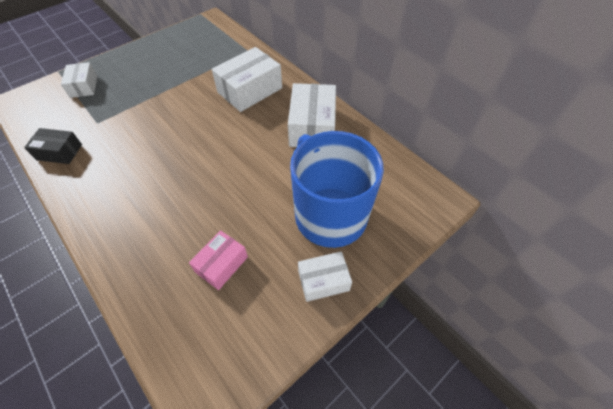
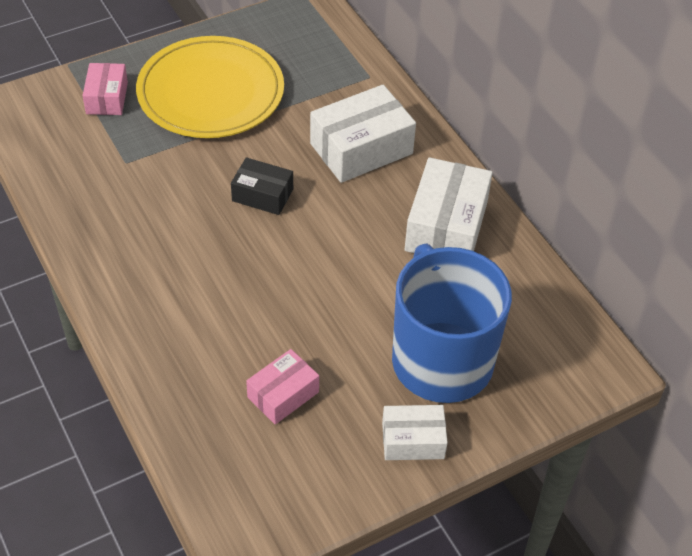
camera: 10 degrees right, 5 degrees down
(59, 152) = (72, 199): black box -> black box (262, 195)
(84, 86) = (107, 98): white box -> pink box
(151, 73) = (211, 92): none -> yellow plate

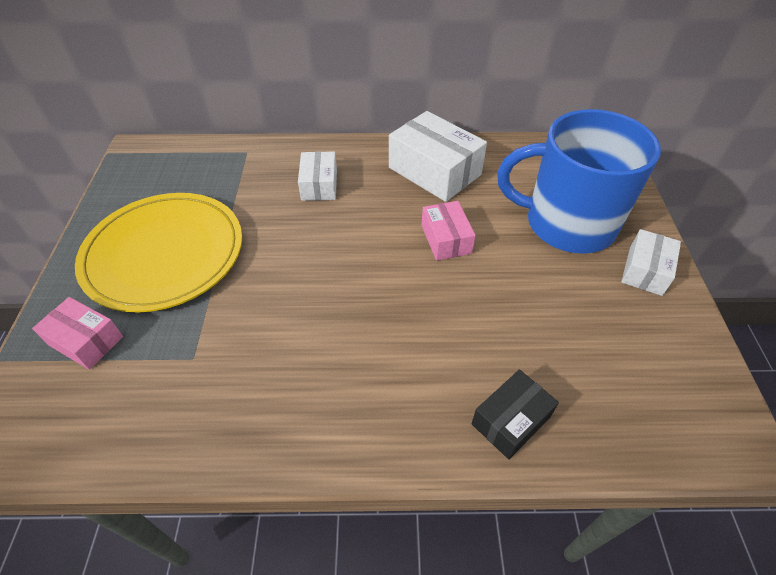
camera: 60 degrees left, 0 degrees up
(262, 195) = (322, 265): black box -> black box (510, 420)
(283, 394) = (568, 339): pink box -> pink box (446, 239)
(361, 148) = (319, 185): white box -> white box, size x0.59

